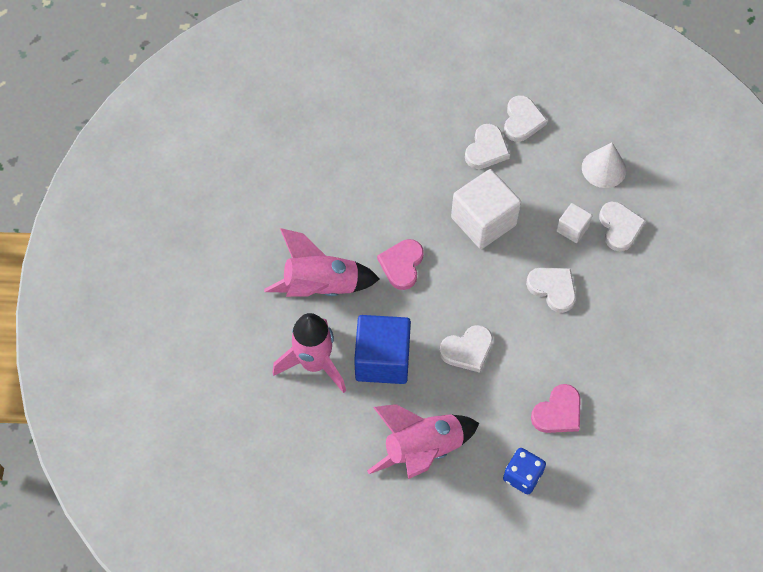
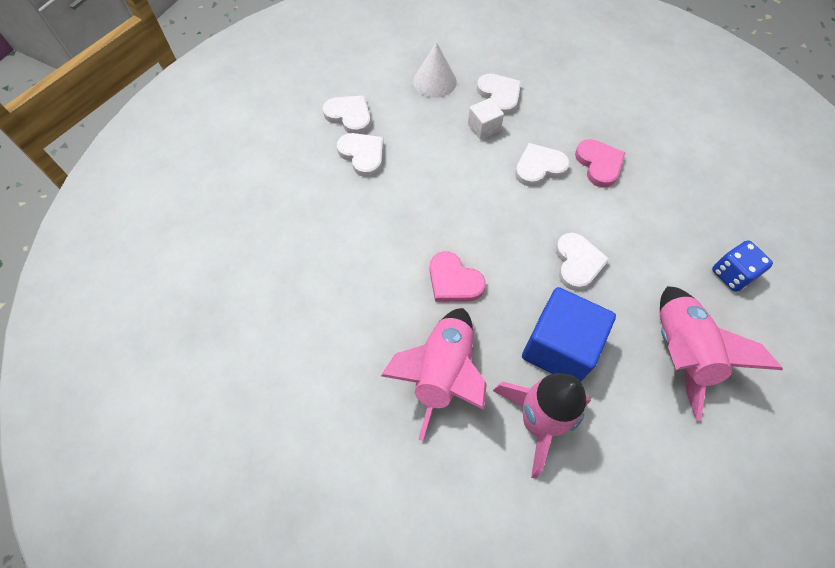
camera: 65 degrees left, 0 degrees up
(483, 221) = (440, 190): white cube -> none
(558, 412) = (671, 217): pink heart -> pink heart (599, 164)
(619, 227) = (499, 95): white heart -> white heart turned 45 degrees clockwise

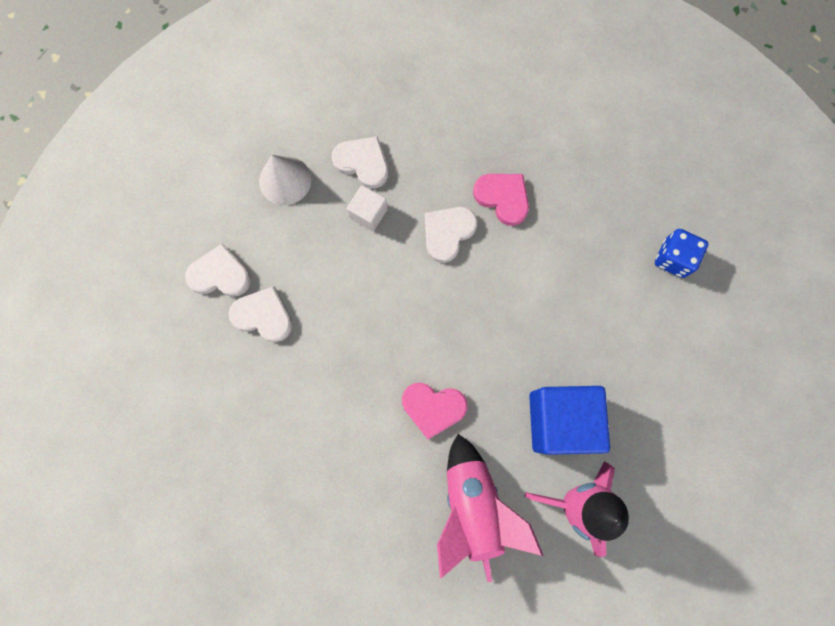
camera: 30 degrees left, 15 degrees up
(577, 263) = (535, 324): white heart -> none
(679, 352) = (661, 366): pink rocket -> none

